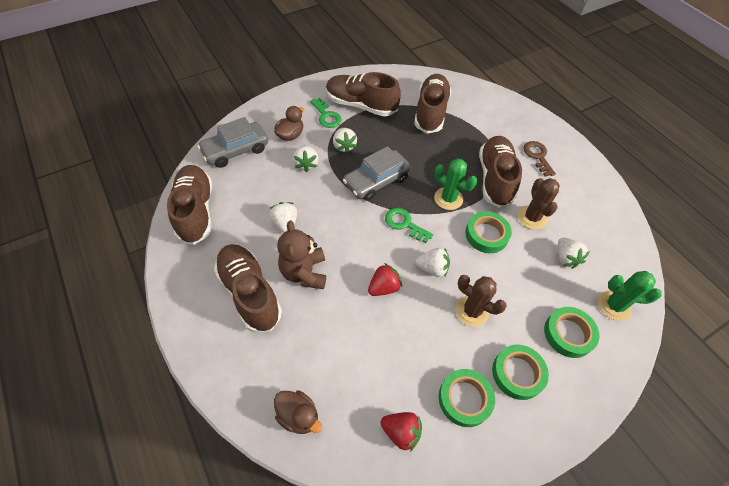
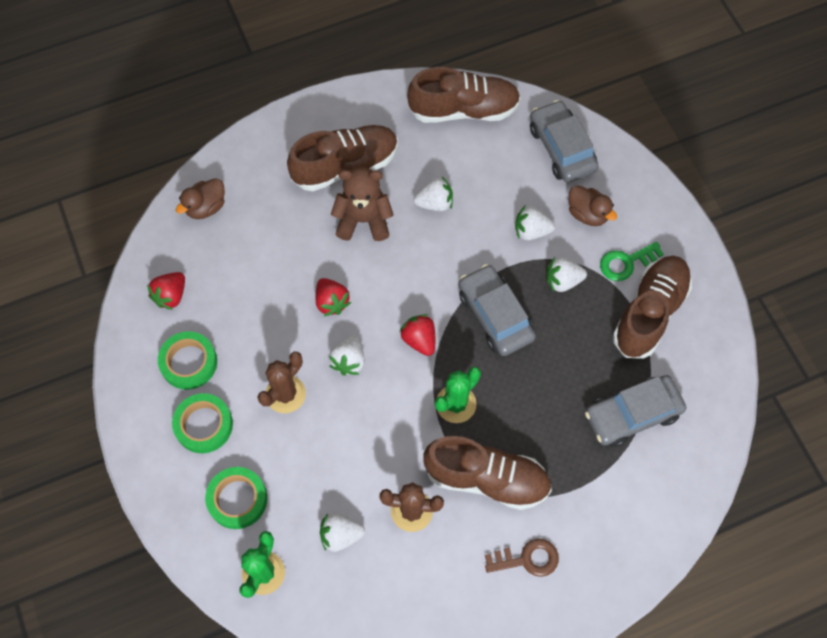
camera: 100 degrees right, 10 degrees up
(404, 224) = (419, 340): green key -> red strawberry
(430, 112) = (632, 414): brown shoe -> grey car
(486, 235) = (390, 440): green tape -> none

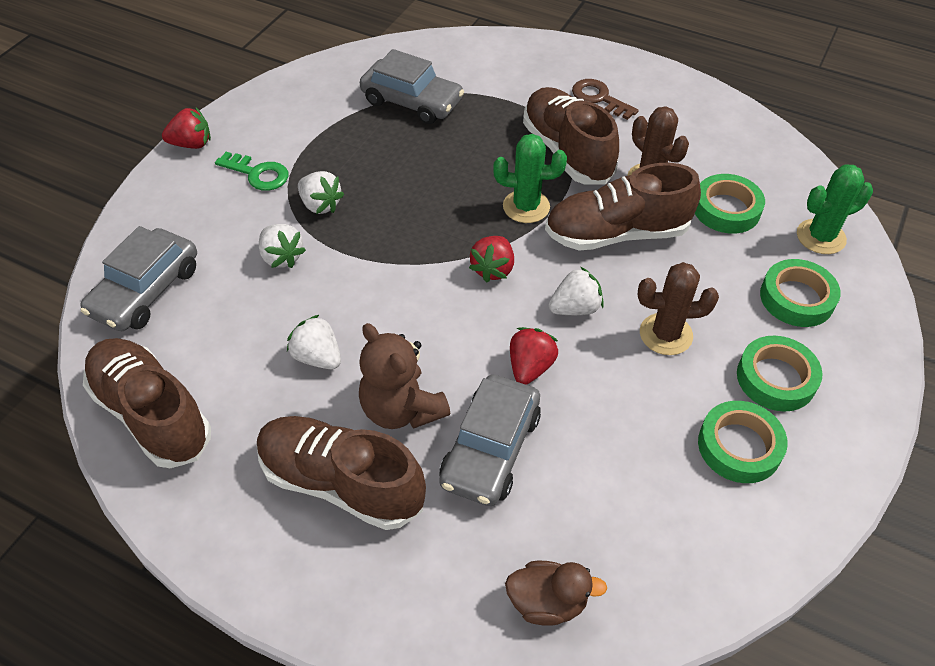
camera: 130 degrees left, 15 degrees down
(171, 296) = (695, 535): red strawberry -> red strawberry (191, 144)
(340, 535) = (726, 209): white strawberry -> green tape
(495, 315) = (408, 230): grey car -> grey car (490, 449)
(587, 214) = (221, 227): brown duck -> none
(649, 313) = (300, 135): brown shoe -> brown shoe (616, 234)

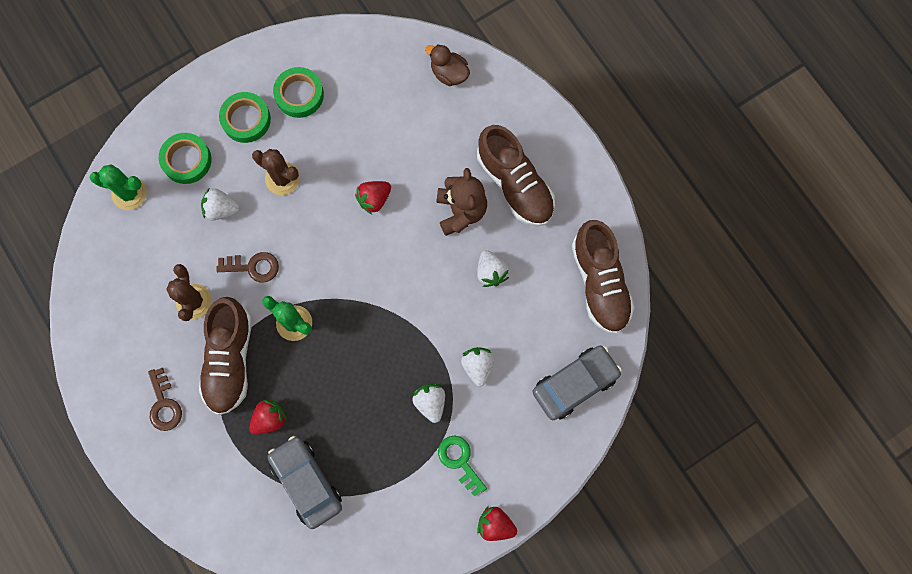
camera: 150 degrees left, 25 degrees up
(490, 449) = (427, 162): grey car -> none
(493, 269) = (350, 281): red strawberry -> red strawberry (269, 419)
(575, 308) = (321, 225): white strawberry -> white strawberry (221, 209)
(616, 234) = (253, 267): brown shoe -> brown key
(726, 209) = (167, 247): green tape -> none

